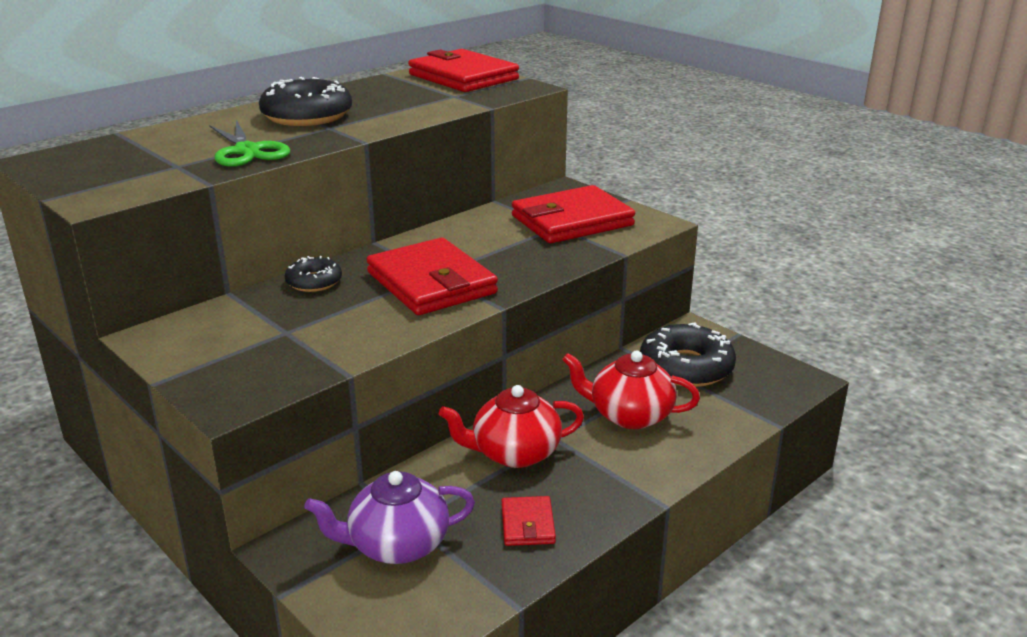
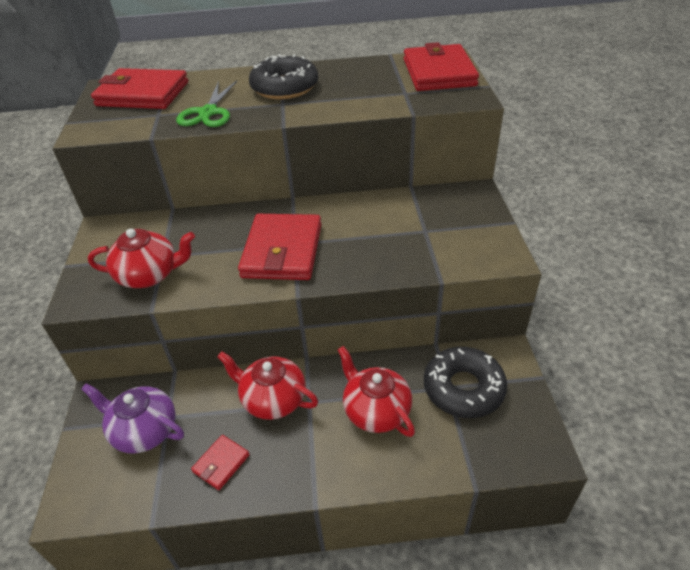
camera: 40 degrees right, 15 degrees up
(296, 351) = (149, 275): none -> red teapot
(314, 282) = (221, 219): black donut -> none
(572, 221) = (442, 229): red wallet -> red wallet (143, 94)

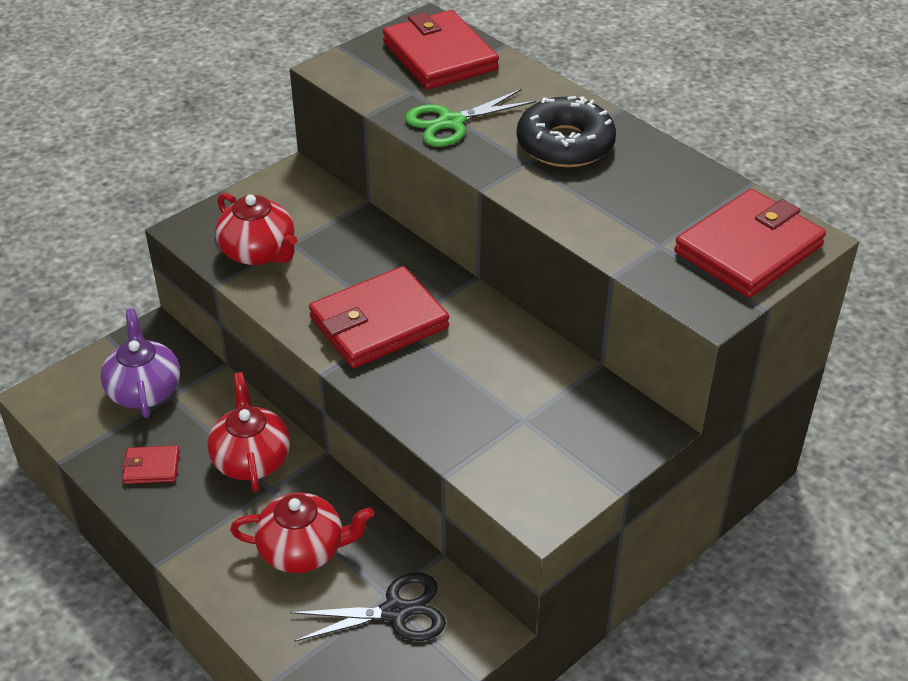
camera: 50 degrees right, 0 degrees up
(376, 410) = (303, 550): red teapot -> red teapot turned 75 degrees clockwise
(463, 388) = (395, 612): black donut -> black scissors

